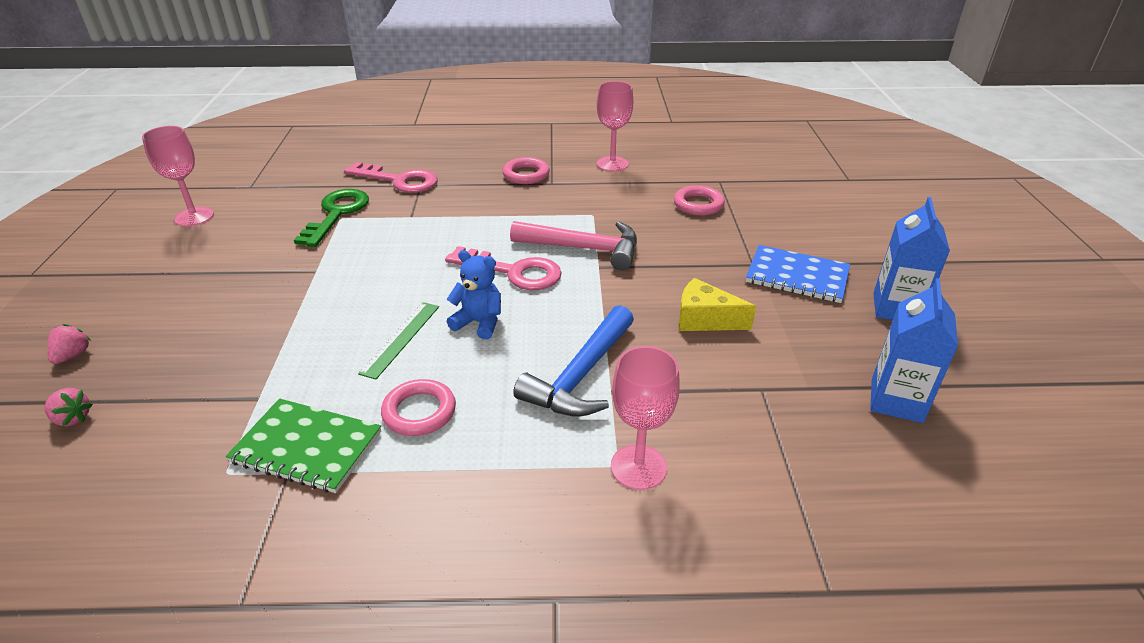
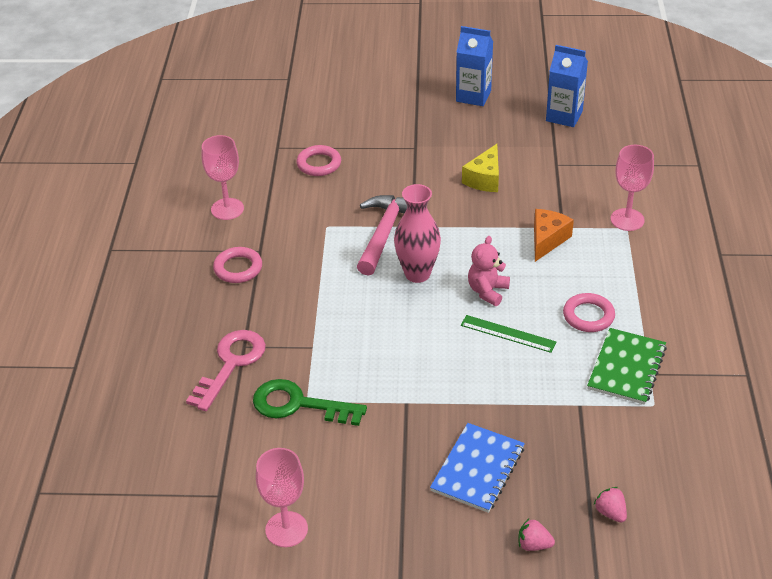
camera: 85 degrees left, 5 degrees up
(72, 418) = (610, 512): pink strawberry -> pink strawberry turned 60 degrees counterclockwise
(479, 323) = (487, 291): blue teddy bear -> pink teddy bear
(514, 272) = (417, 274): pink key -> pink vase
(581, 375) = (547, 240): blue hammer -> orange cheese
(797, 276) = (433, 130): blue notebook -> blue notebook (478, 469)

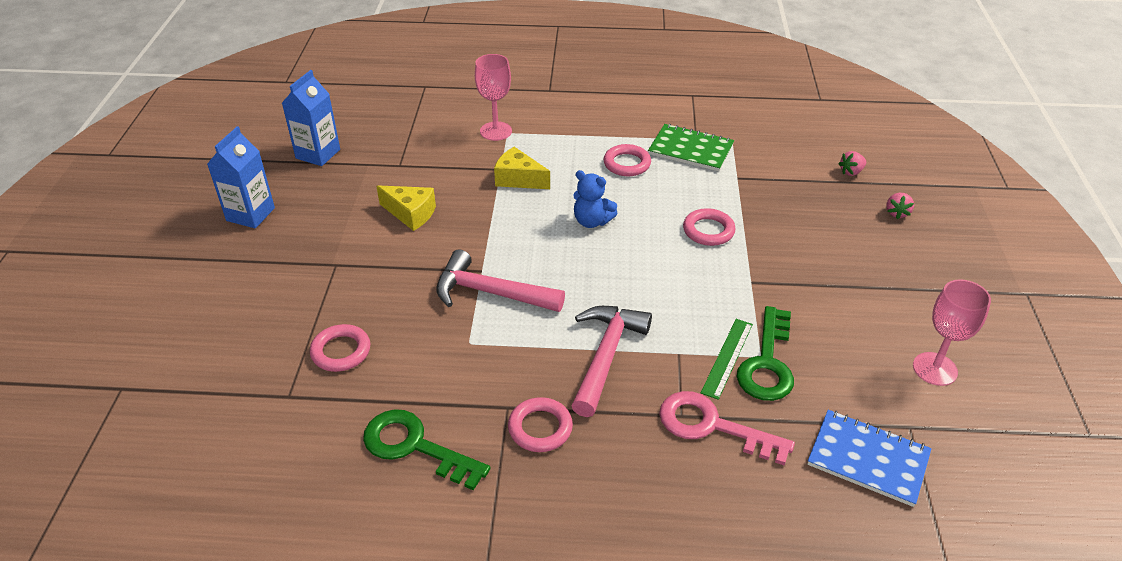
camera: 90 degrees left, 0 degrees up
(227, 209) = (415, 446): pink goblet -> green key
(310, 302) = (606, 356): none -> pink hammer
(417, 274) = (562, 269): pink vase -> none
(478, 469) = (824, 239): blue notebook -> blue notebook (868, 459)
(482, 375) = (708, 230): none -> pink ring
(487, 291) = (592, 221): pink teddy bear -> blue teddy bear
(508, 334) = (652, 212): green ruler -> green ruler (727, 358)
(547, 240) = (518, 179): orange cheese -> yellow cheese

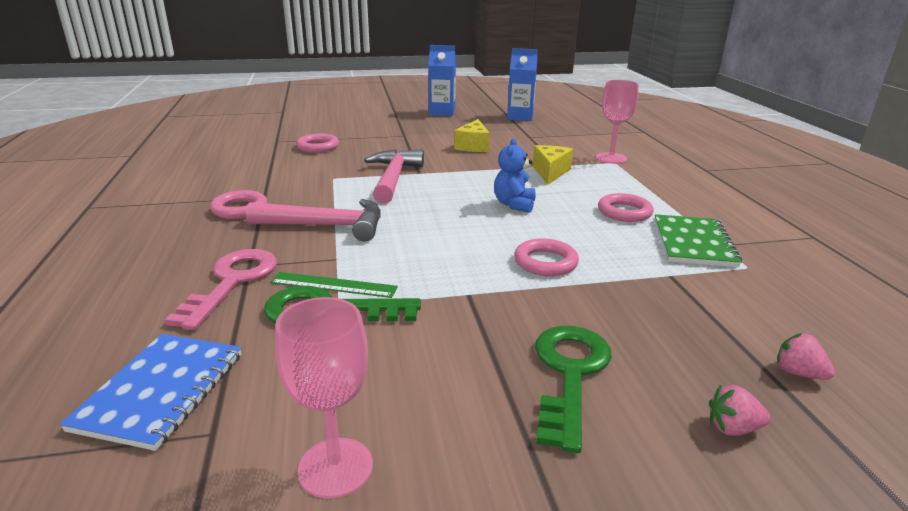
camera: 75 degrees right, 15 degrees down
(415, 446) = (227, 174): green key -> green key (569, 373)

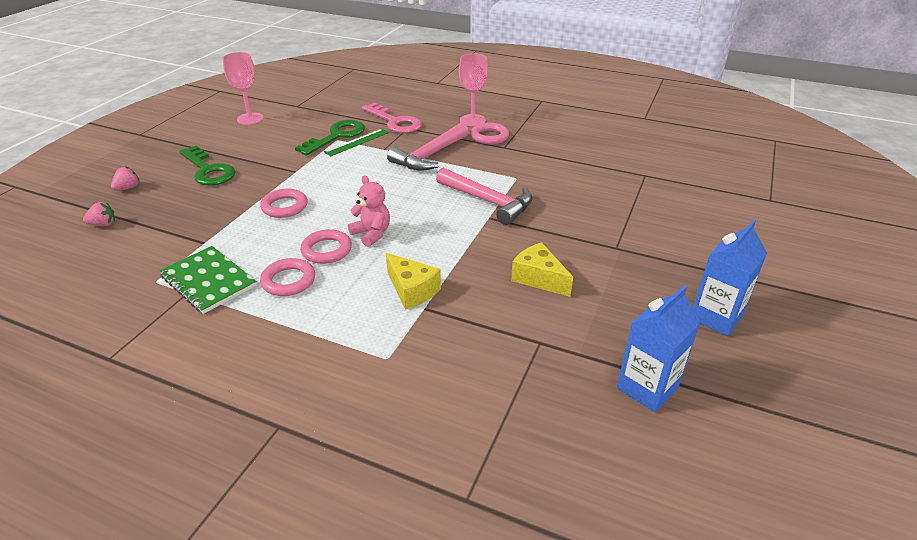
camera: 125 degrees right, 10 degrees up
(161, 391) = (332, 101): blue notebook -> none
(318, 147) = (609, 190): pink ring -> pink ring (326, 250)
(514, 205) = (372, 234): blue teddy bear -> pink teddy bear
(611, 158) = (401, 364): pink goblet -> pink goblet (472, 120)

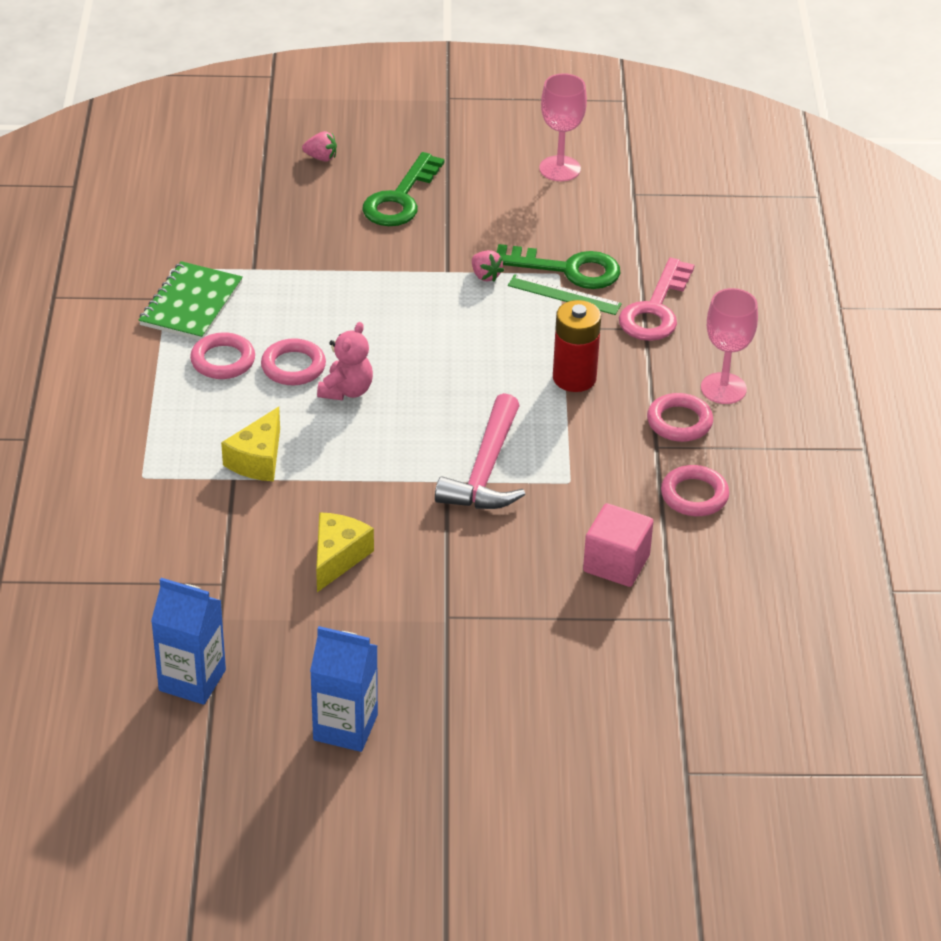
camera: 65 degrees right, 5 degrees up
(103, 224) = (242, 180): pink strawberry -> pink strawberry (485, 275)
(284, 207) = (360, 297): pink ring -> pink ring (694, 495)
(429, 156) = (574, 378): pink hammer -> red battery
(593, 180) = (616, 563): none -> pink cube

